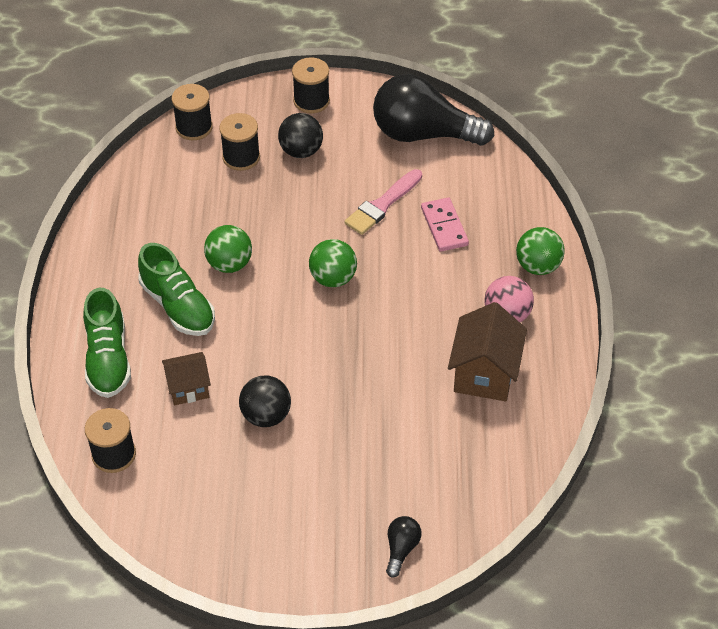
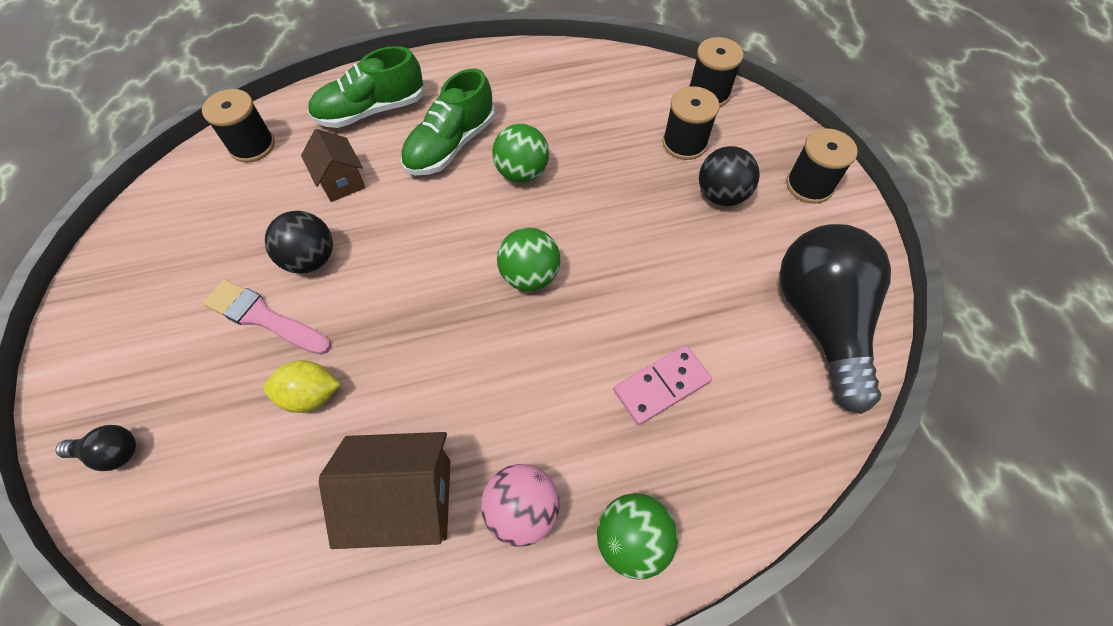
camera: 75 degrees right, 10 degrees up
(382, 205) = (670, 301): pink brush -> pink brush (263, 317)
(391, 422) = (311, 395): none -> yellow lemon

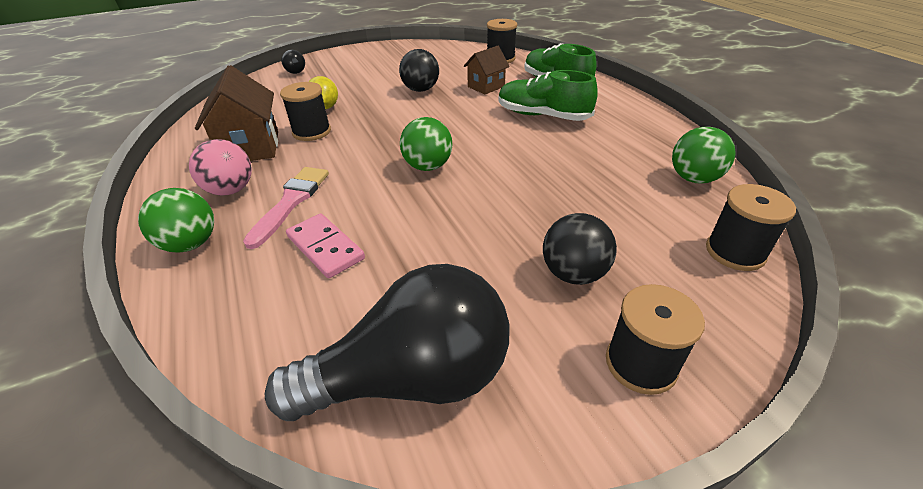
camera: 80 degrees right, 20 degrees down
(263, 317) = (376, 86): pink brush -> pink brush (291, 202)
(522, 173) = (532, 148): green ball -> green ball (693, 178)
(684, 143) = (635, 238): black spool -> black spool (311, 132)

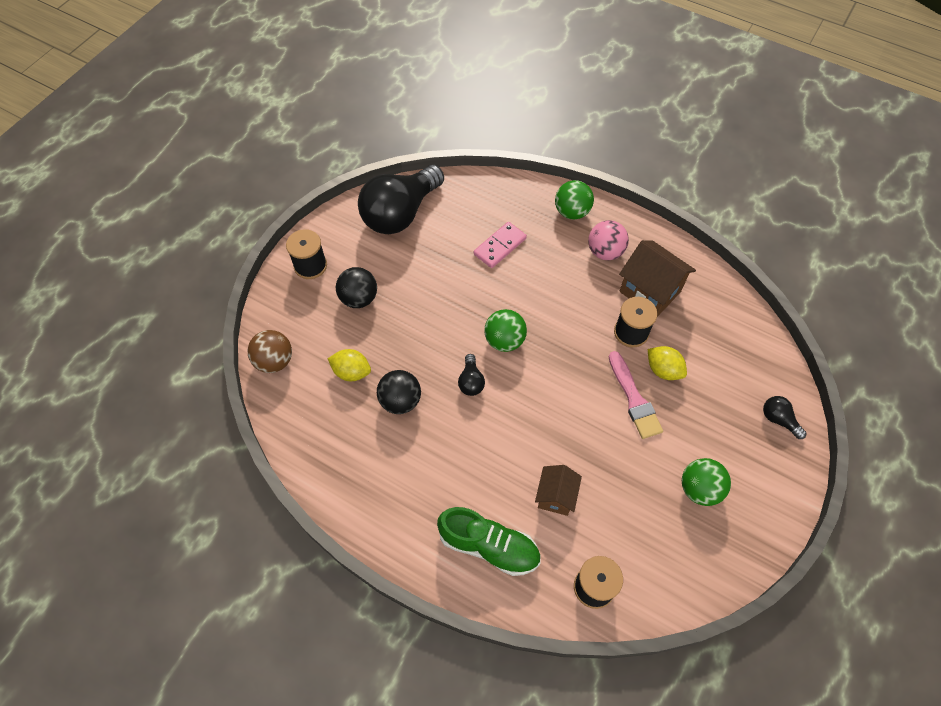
camera: 145 degrees right, 20 degrees up
(291, 202) = (557, 263): pink brush -> pink brush (634, 399)
(325, 248) = (500, 246): pink domino -> pink domino turned 60 degrees counterclockwise
(420, 90) = (613, 451): black ball -> black ball (400, 401)
(491, 153) = (471, 381): none -> black light bulb
(542, 116) = (465, 464): green shoe -> none
(622, 203) = (351, 372): none -> yellow lemon
(693, 178) = (310, 429): green ball -> green ball (699, 489)
(735, 252) = (274, 361): black spool -> brown ball

